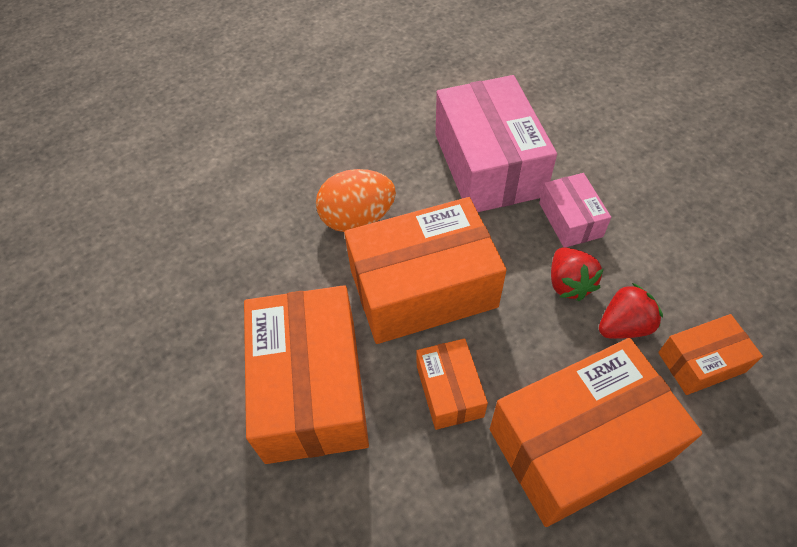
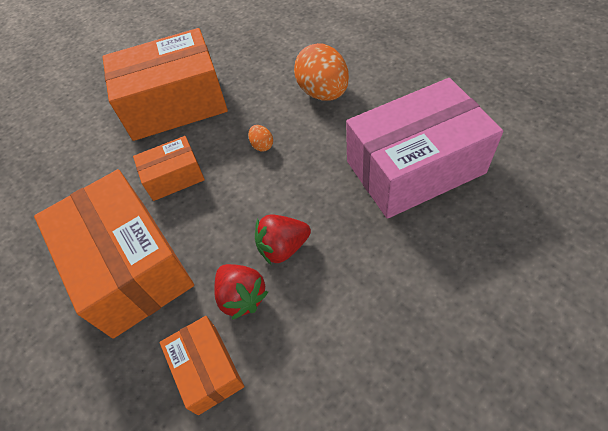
camera: 85 degrees right, 0 degrees up
(423, 288) = (262, 145): orange box -> orange egg
(570, 220) = (362, 243): pink box -> none

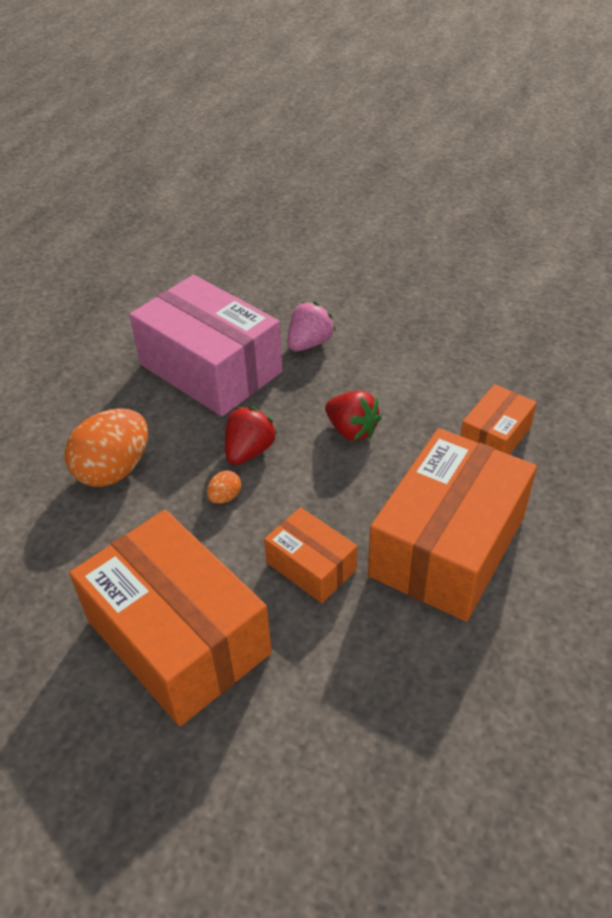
camera: 120 degrees left, 10 degrees down
(242, 297) = (419, 440): red strawberry -> red strawberry (249, 451)
(422, 255) = (309, 343): none -> pink strawberry

